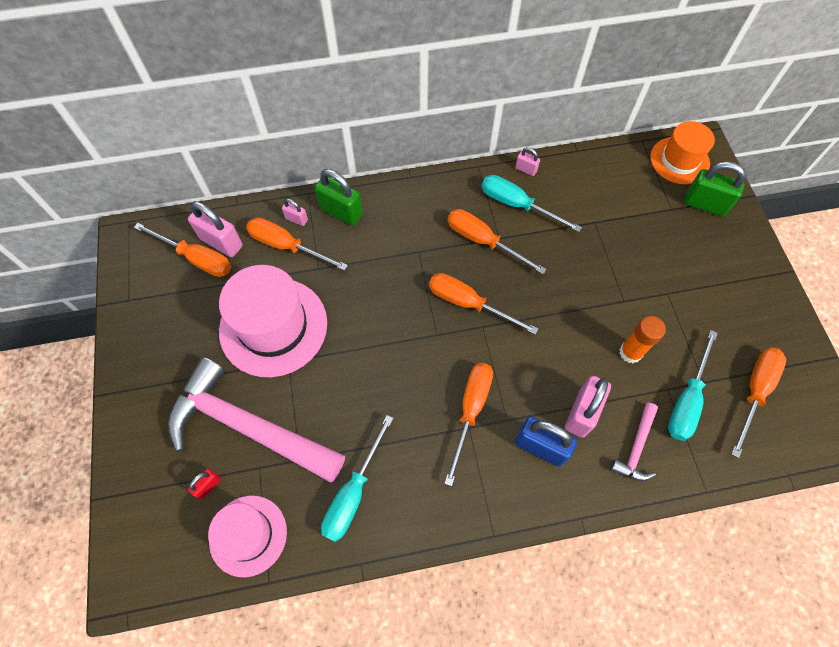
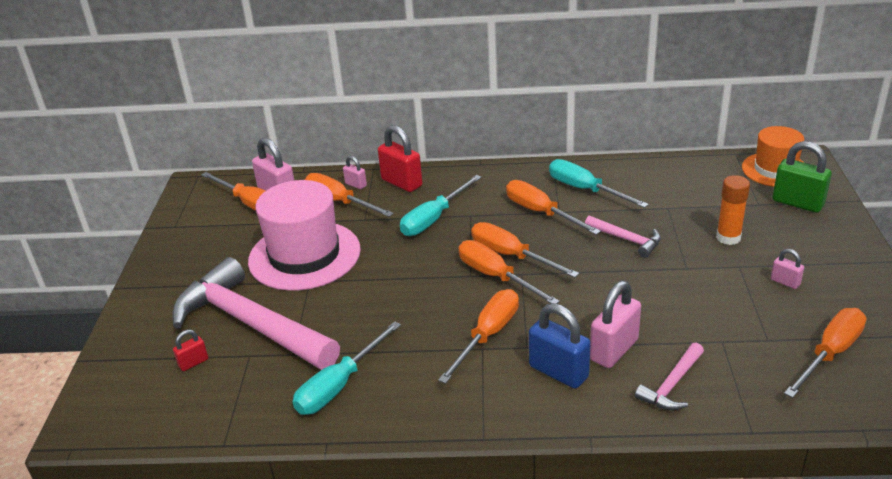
camera: 15 degrees right, 30 degrees down
(248, 535) = (217, 405): pink hat -> none
(341, 212) = (401, 183): green padlock -> red padlock
(461, 333) = (496, 277): none -> orange screwdriver
(526, 169) = (602, 166): pink padlock -> pink padlock (785, 282)
(566, 270) = (626, 239): none -> pink hammer
(630, 352) = (684, 308): orange glue stick -> orange glue stick (728, 238)
(686, 400) = (743, 352): turquoise screwdriver -> turquoise screwdriver (434, 219)

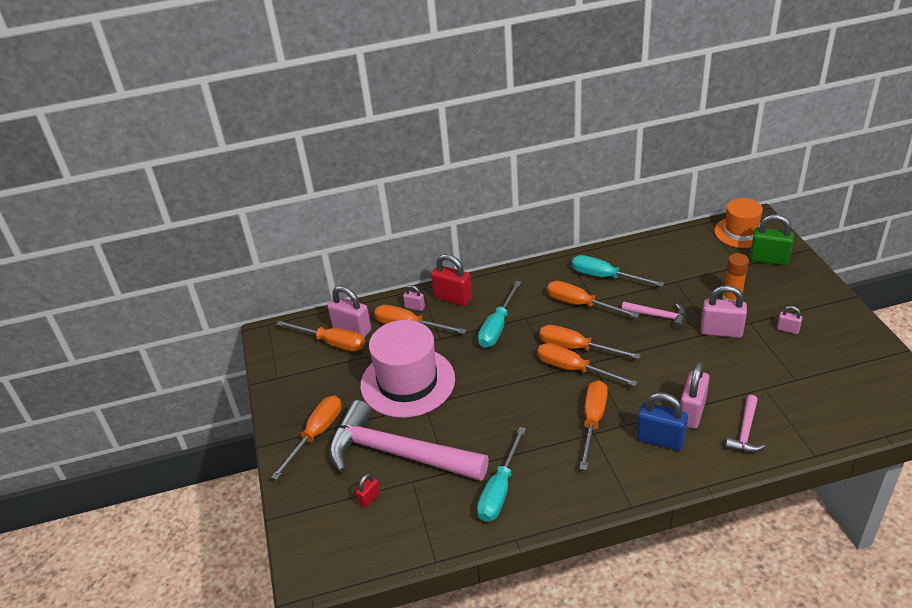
camera: 15 degrees left, 5 degrees up
(697, 269) = (721, 331): none -> pink padlock
(830, 354) = (841, 382): orange screwdriver -> orange screwdriver (316, 434)

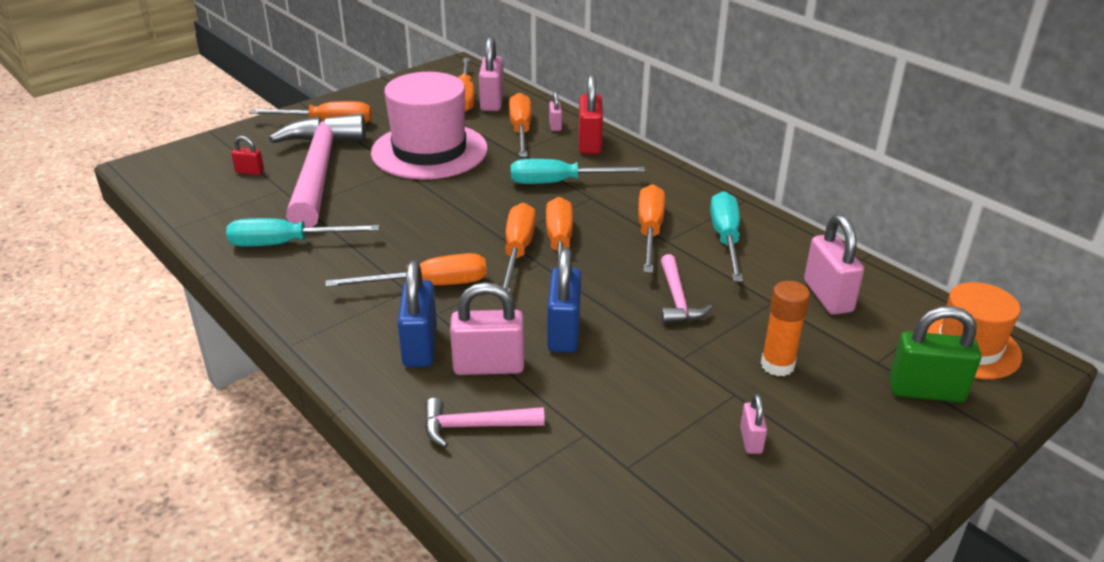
camera: 60 degrees right, 5 degrees down
(671, 372) = (564, 333): none -> blue padlock
(721, 331) = (689, 366): pink padlock -> pink padlock (828, 296)
(769, 259) = (926, 391): green padlock -> green padlock turned 75 degrees counterclockwise

